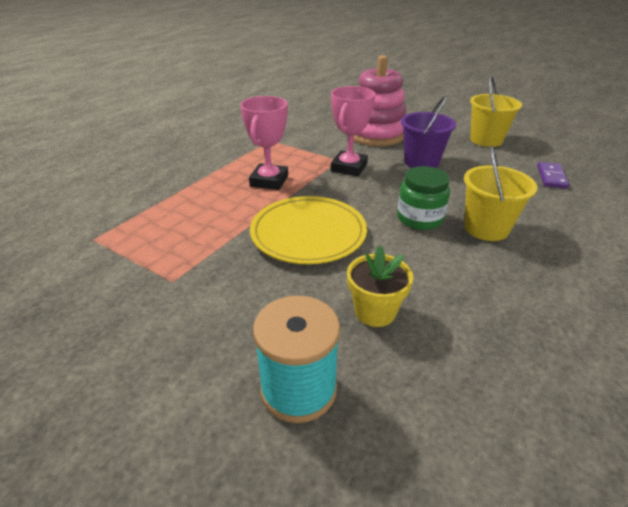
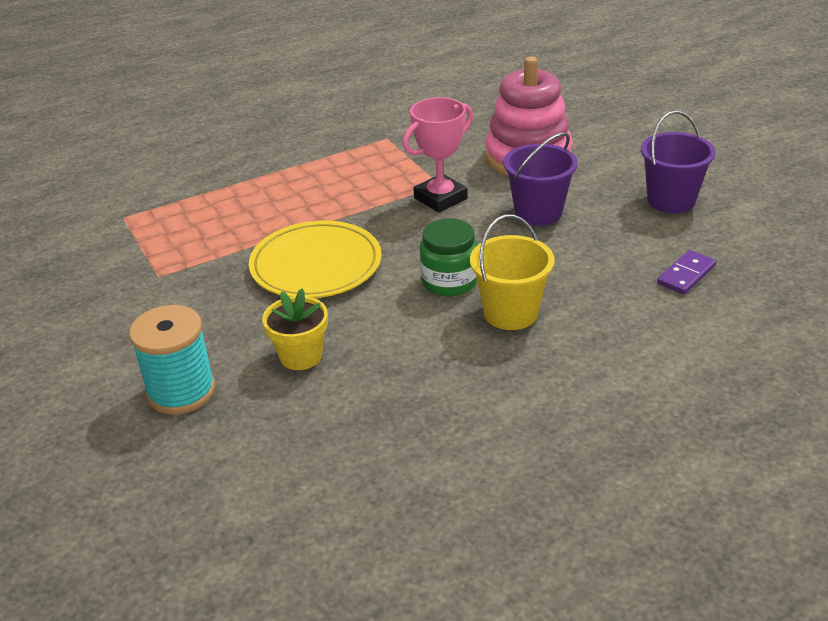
camera: 30 degrees right, 0 degrees up
(269, 181) = (334, 194): pink trophy -> none
(486, 140) = (671, 200): yellow bucket -> purple bucket

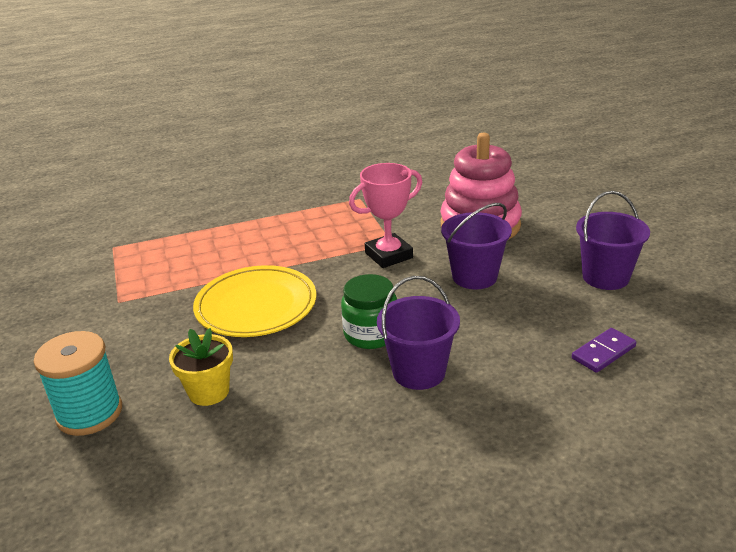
camera: 10 degrees right, 5 degrees down
(510, 313) = (419, 372): yellow bucket -> purple bucket

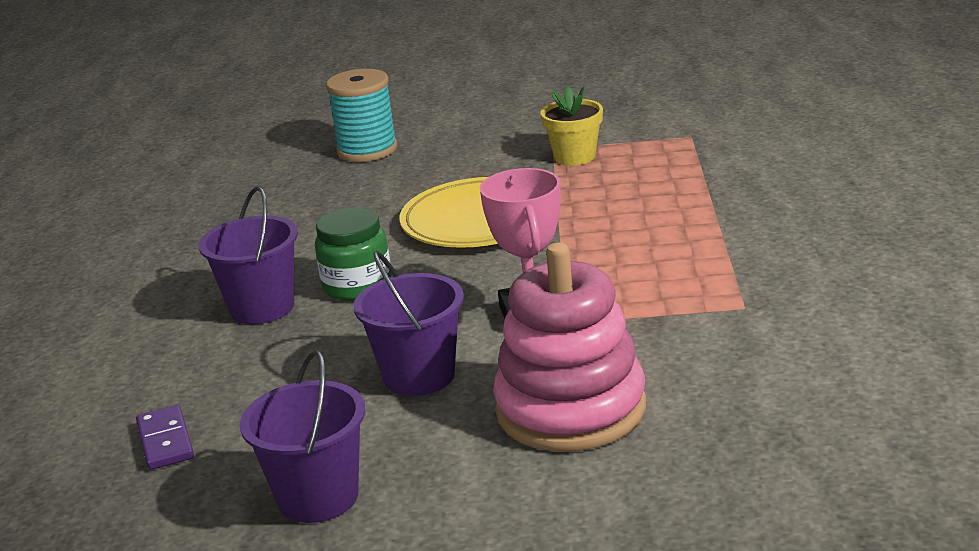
camera: 110 degrees right, 5 degrees down
(209, 392) = (345, 198): yellow flower pot -> yellow flower pot (575, 157)

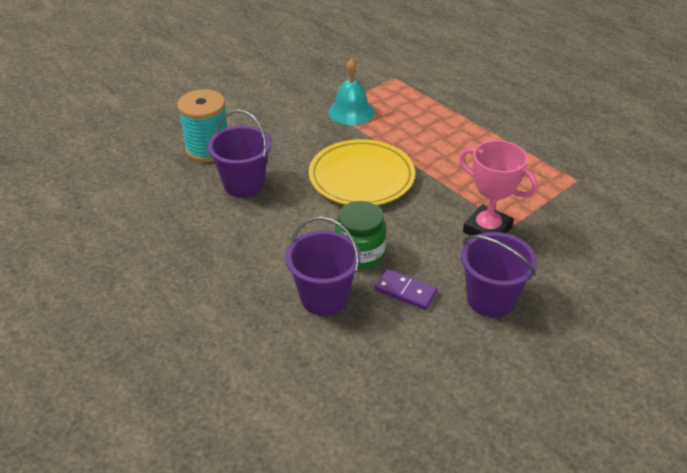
camera: 45 degrees left, 15 degrees up
(165, 441) = (417, 426): purple domino -> purple domino (405, 291)
(318, 497) = (561, 409): purple bucket -> purple bucket (244, 184)
(571, 409) = (593, 281): pink stacking toy -> none
(575, 157) = (351, 112): yellow flower pot -> turquoise bell

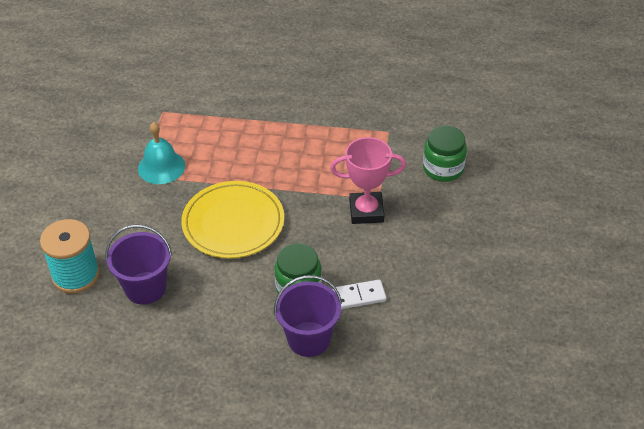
camera: 40 degrees left, 5 degrees up
(405, 291) = (359, 296): purple domino -> white domino
(490, 299) = (418, 264): purple bucket -> none
(602, 236) = (443, 169): none -> green jar

